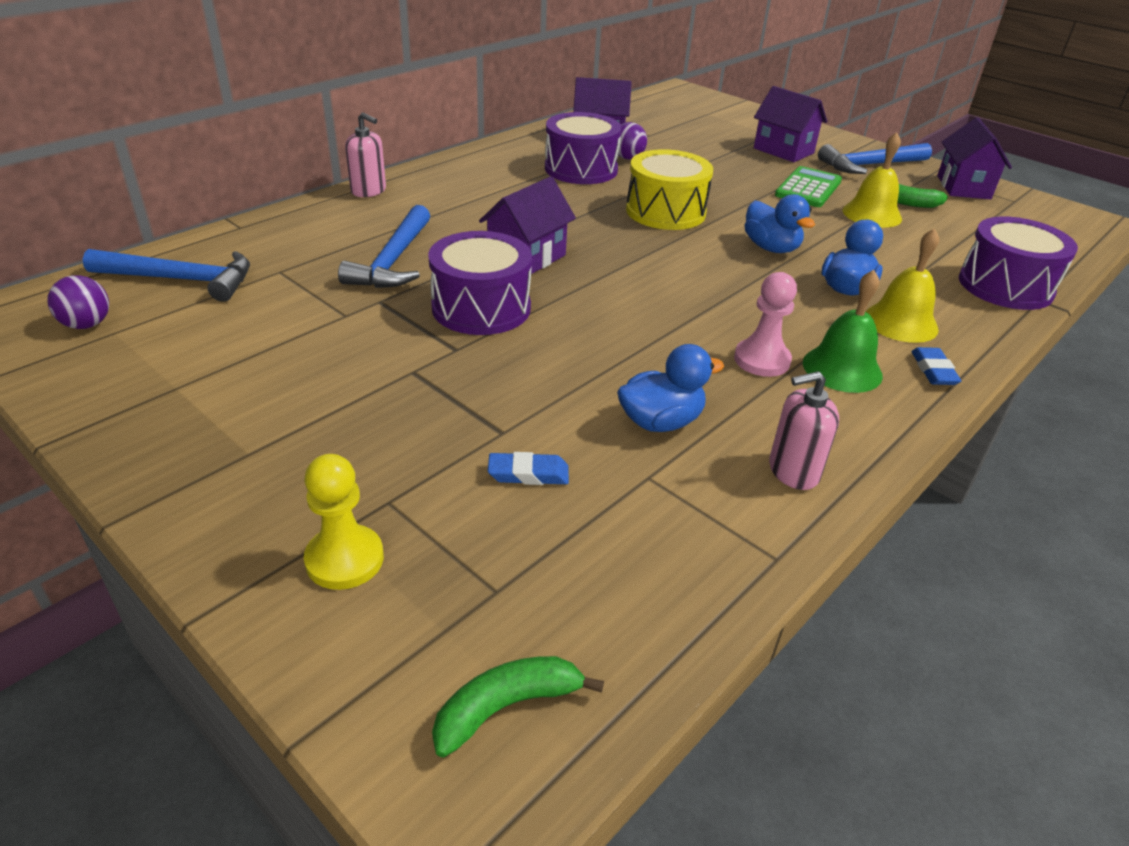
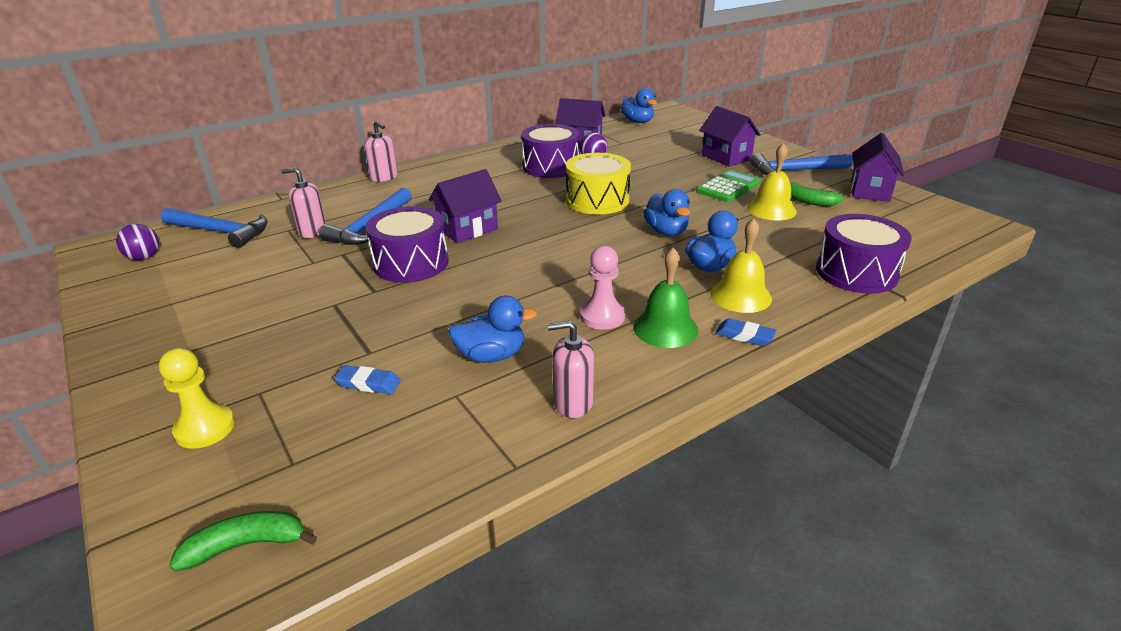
camera: 15 degrees right, 5 degrees down
(316, 271) = (312, 231): none -> pink soap dispenser
(652, 106) = (638, 122): none -> blue duck
(933, 370) = (744, 336): blue eraser -> blue eraser turned 75 degrees counterclockwise

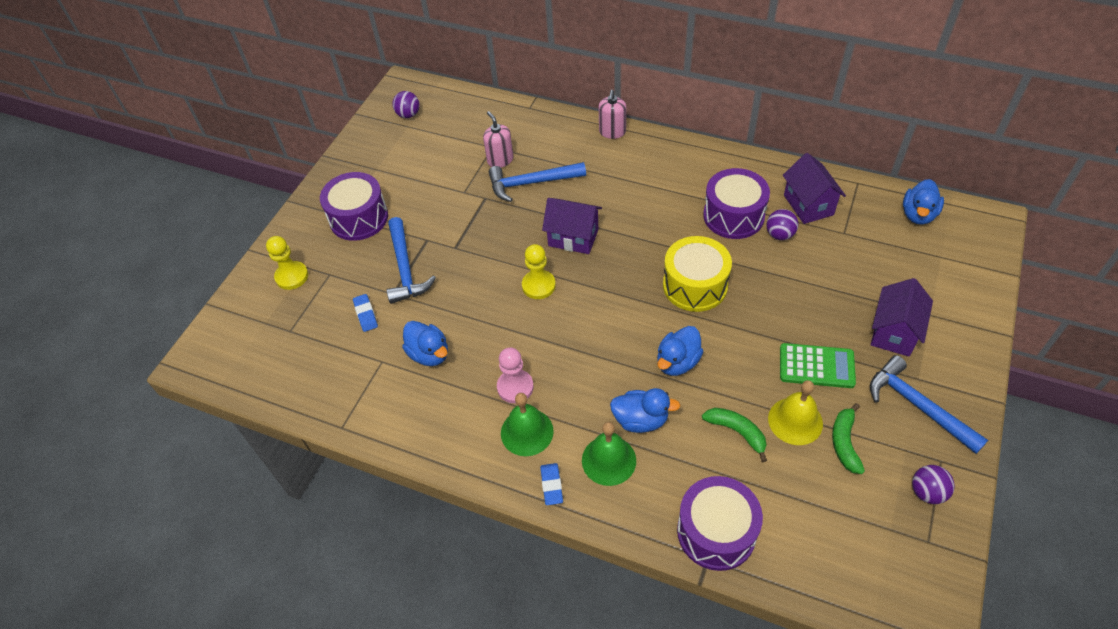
camera: 60 degrees right, 20 degrees up
(221, 232) = (463, 119): blue hammer -> blue hammer (405, 268)
(246, 545) = (235, 355): green banana -> green banana (737, 432)
(411, 263) = (502, 240): purple drum -> purple drum (359, 218)
(496, 263) = (538, 285): none -> yellow pawn
(572, 403) = (411, 423): pink soap dispenser -> none
(740, 296) = (609, 460): yellow bell -> green bell
(870, 191) = (927, 492): purple house -> purple ball

